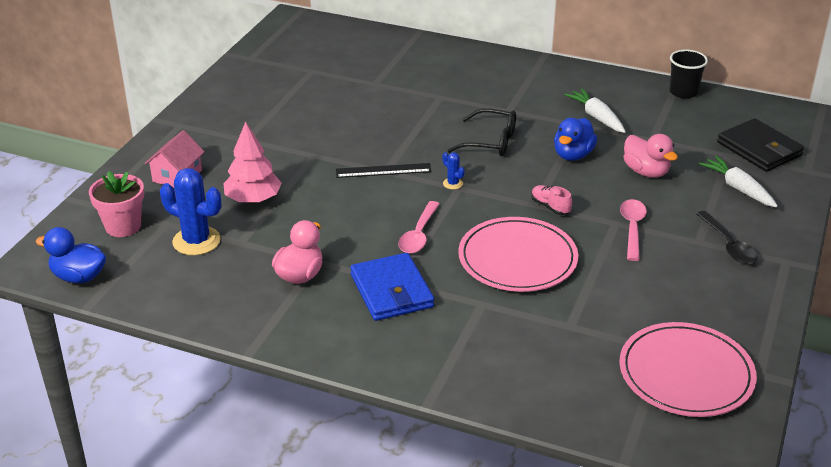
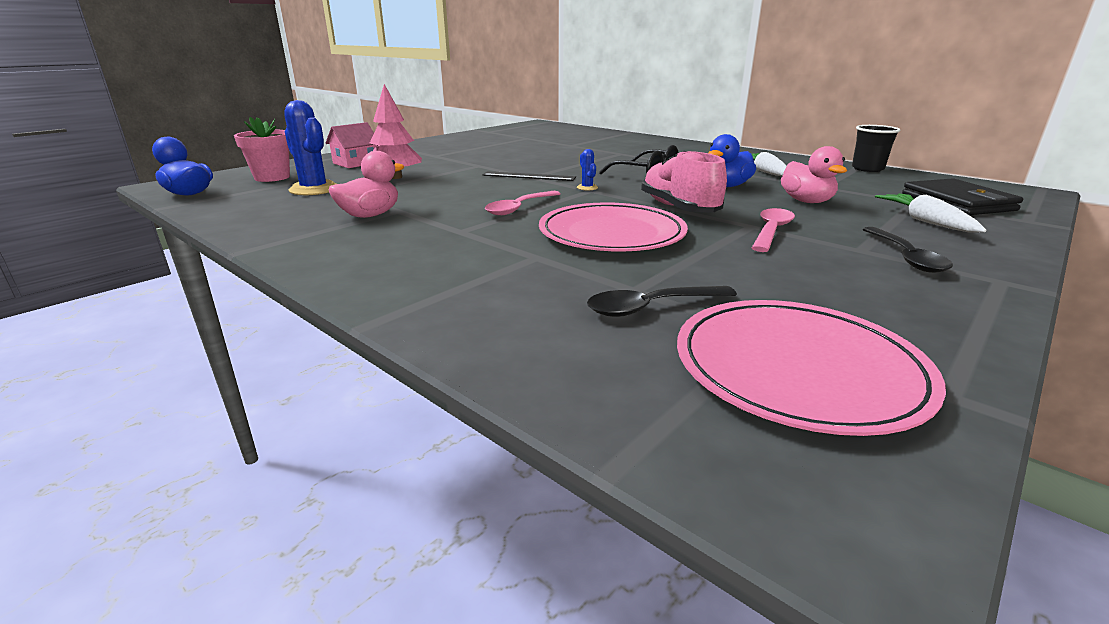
camera: 20 degrees right, 10 degrees down
(392, 291) = (446, 235): blue wallet -> none
(550, 207) = (679, 209): pink shoe -> pink shoe, size x2.00
(589, 341) = (651, 307): none -> black spoon

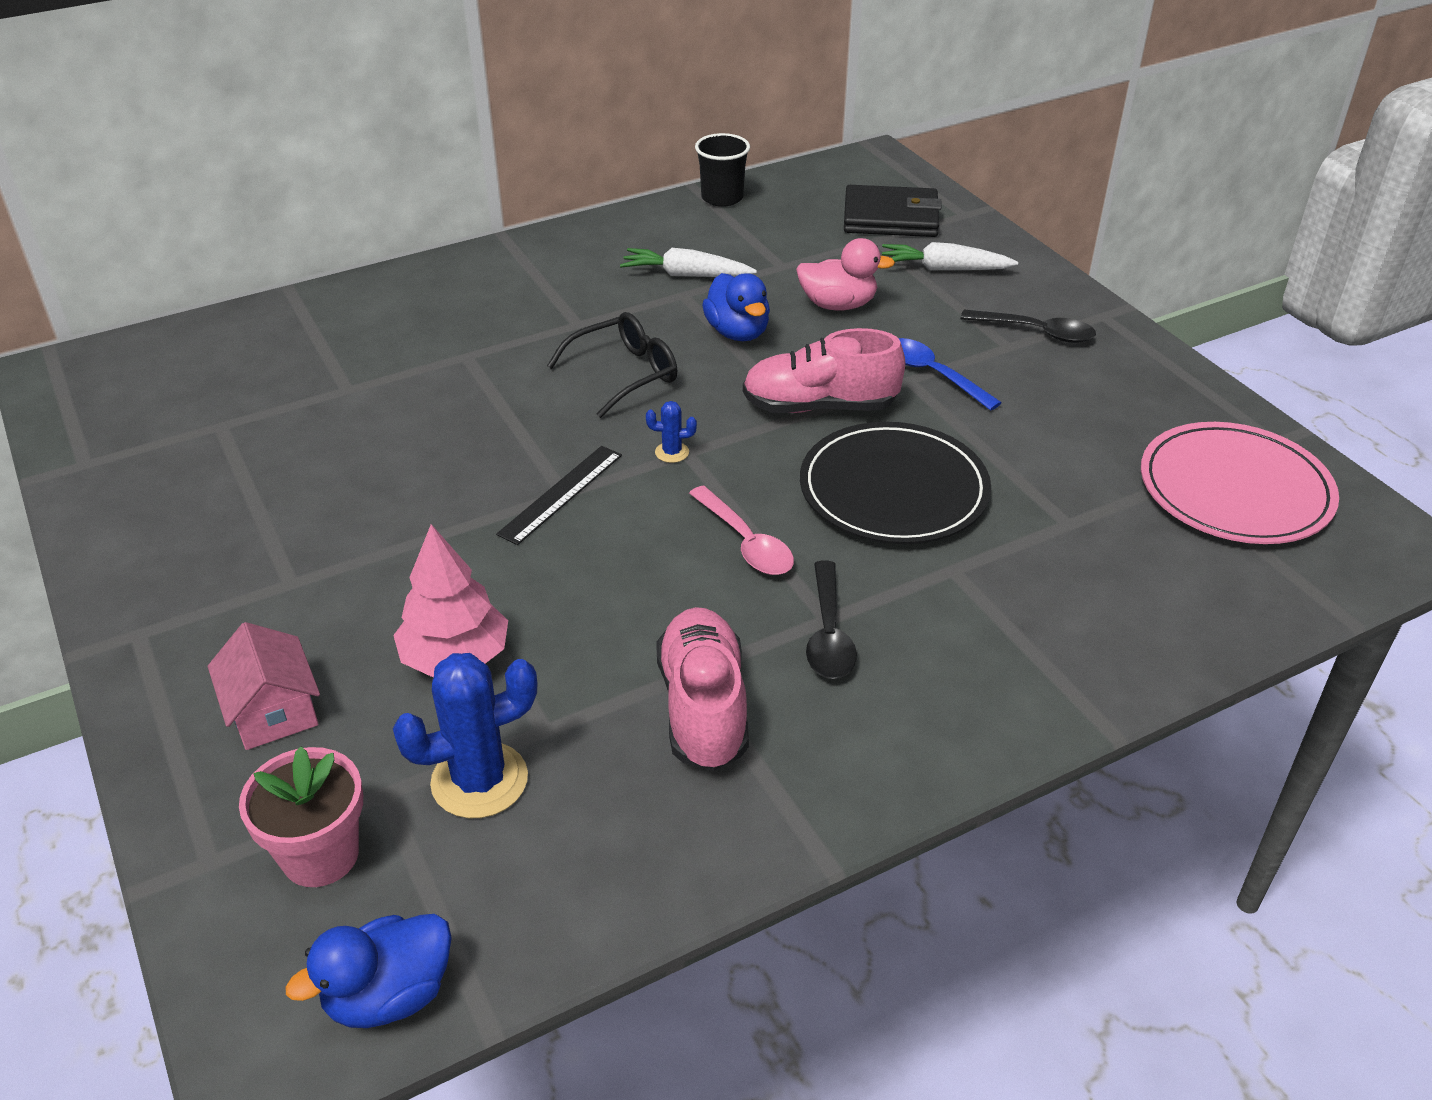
camera: 70 degrees left, 15 degrees up
(370, 215) = (703, 707): pink duck -> pink shoe
(611, 233) = (893, 489): pink plate -> black plate
(651, 307) = (1113, 526): black spoon -> black spoon (828, 633)
(771, 231) = (933, 374): pink spoon -> blue spoon

